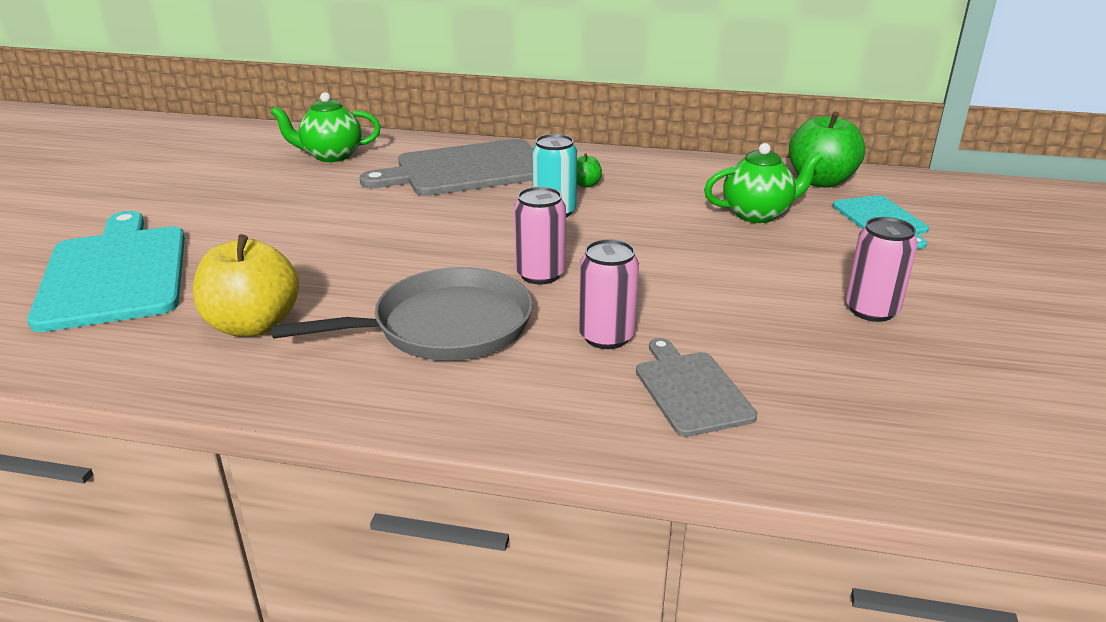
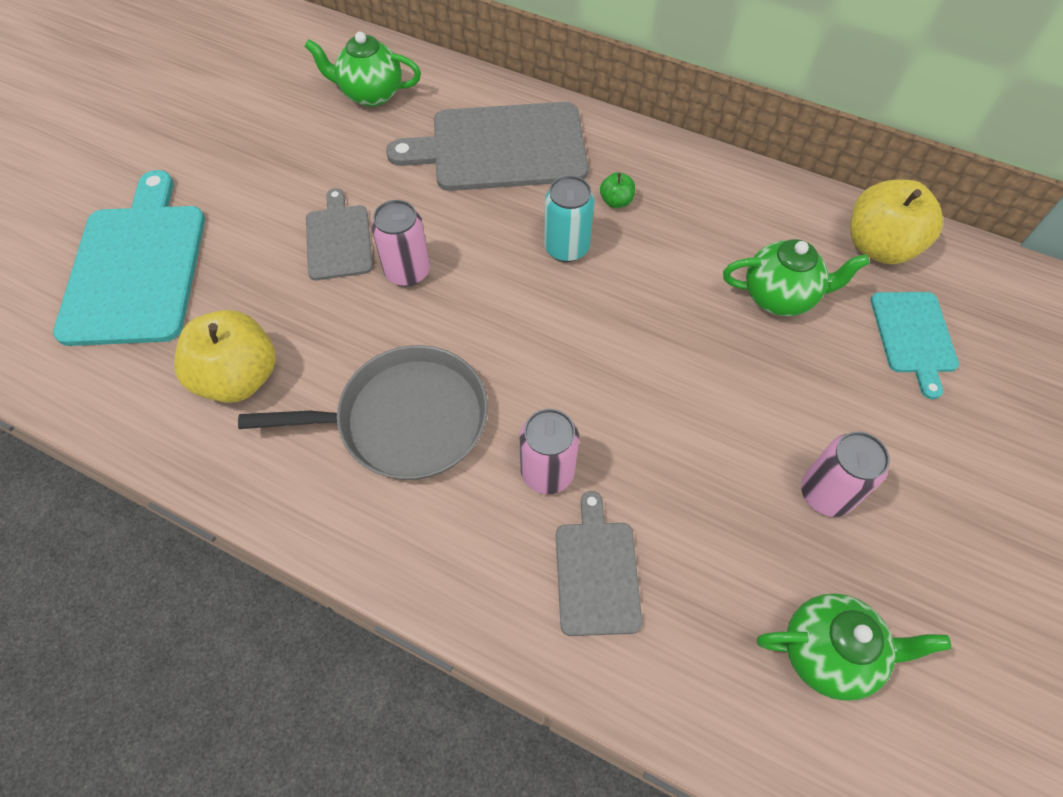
camera: 15 degrees right, 30 degrees up
(330, 232) = (339, 239): none -> grey cutting board
(540, 274) = (517, 356): pink can -> pink can (407, 271)
(820, 181) = (879, 246): green apple -> yellow apple
(943, 402) = (828, 653): none -> green teapot

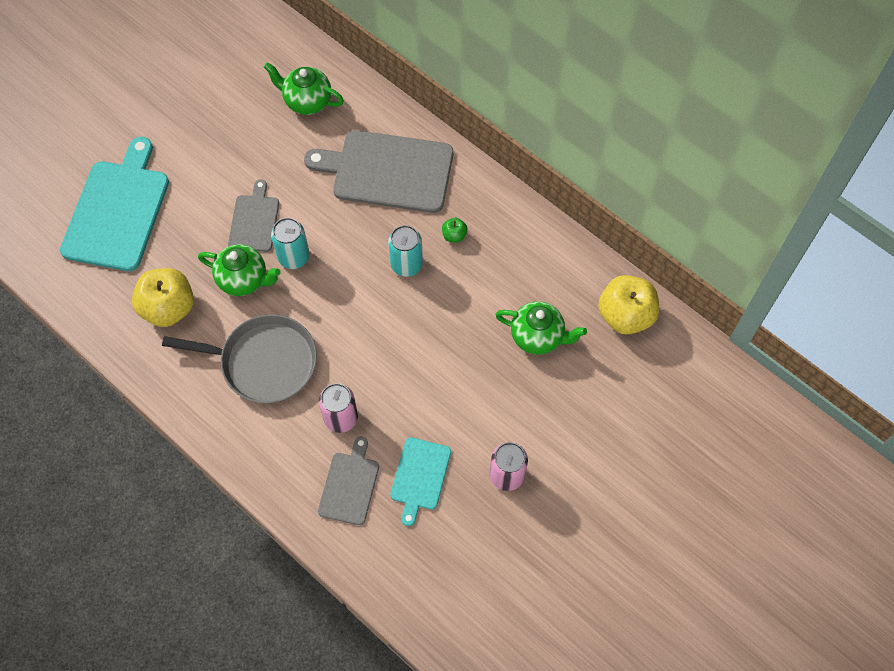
camera: 15 degrees right, 5 degrees up
(407, 271) = (294, 257): pink can -> turquoise can
(828, 653) = (465, 565): green teapot -> green teapot (244, 279)
(913, 336) = (615, 387): turquoise cutting board -> turquoise cutting board (420, 477)

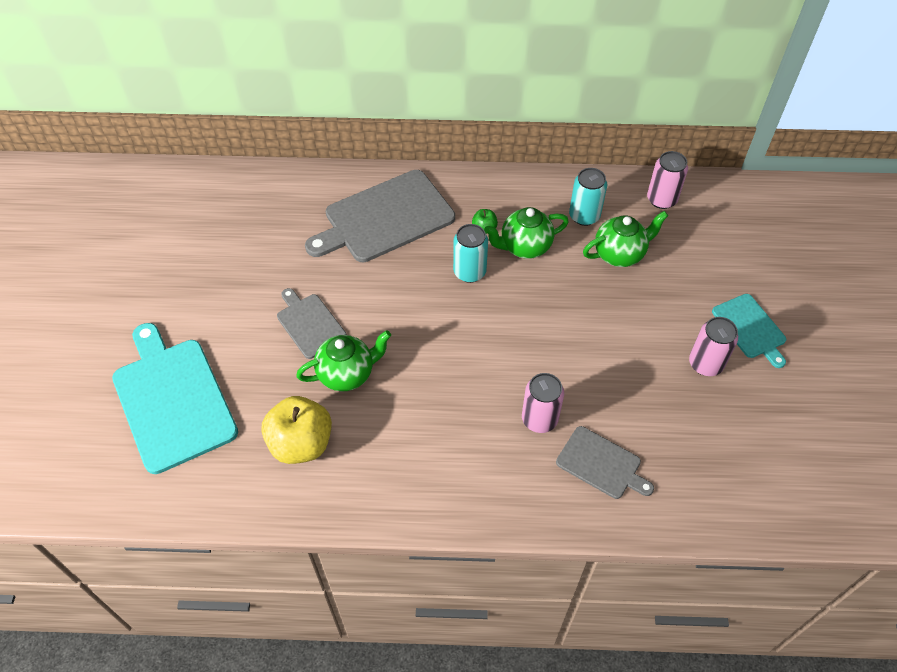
camera: 40 degrees left, 10 degrees down
(264, 362) = (431, 424): grey pan -> none
(294, 257) = (372, 328): turquoise can -> turquoise can (584, 216)
(307, 101) = (266, 211): green teapot -> green teapot (524, 247)
(350, 485) = (601, 464): grey cutting board -> grey cutting board turned 150 degrees clockwise
(420, 477) = (646, 415): turquoise cutting board -> turquoise cutting board (750, 328)
(625, 315) = (661, 199): yellow apple -> pink can

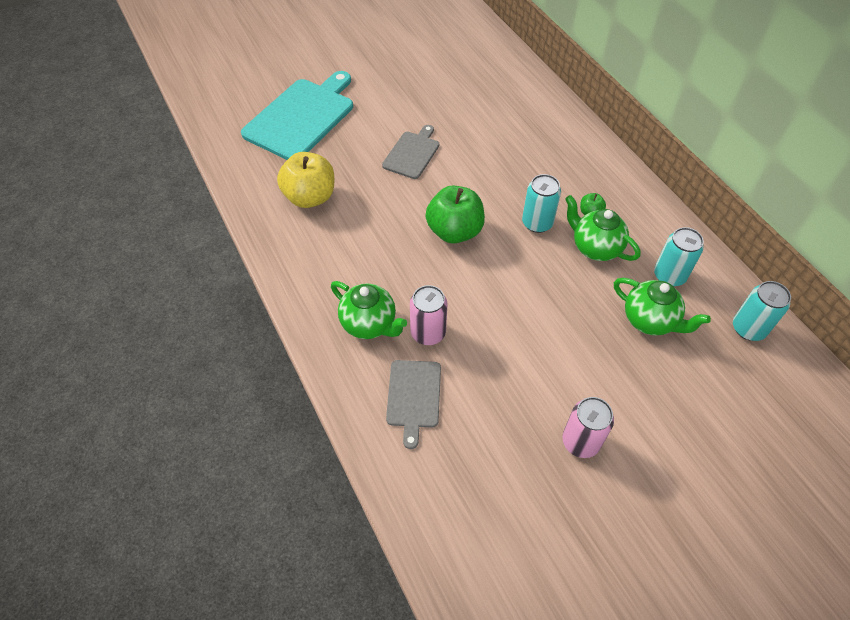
camera: 60 degrees right, 0 degrees up
(347, 374) = (384, 194): green teapot -> green teapot (369, 324)
(384, 218) = (544, 148): grey cutting board -> none
(436, 339) = (454, 231): none -> green apple
(661, 199) = (748, 328): pink can -> turquoise can
(750, 328) = (655, 468): turquoise cutting board -> none

